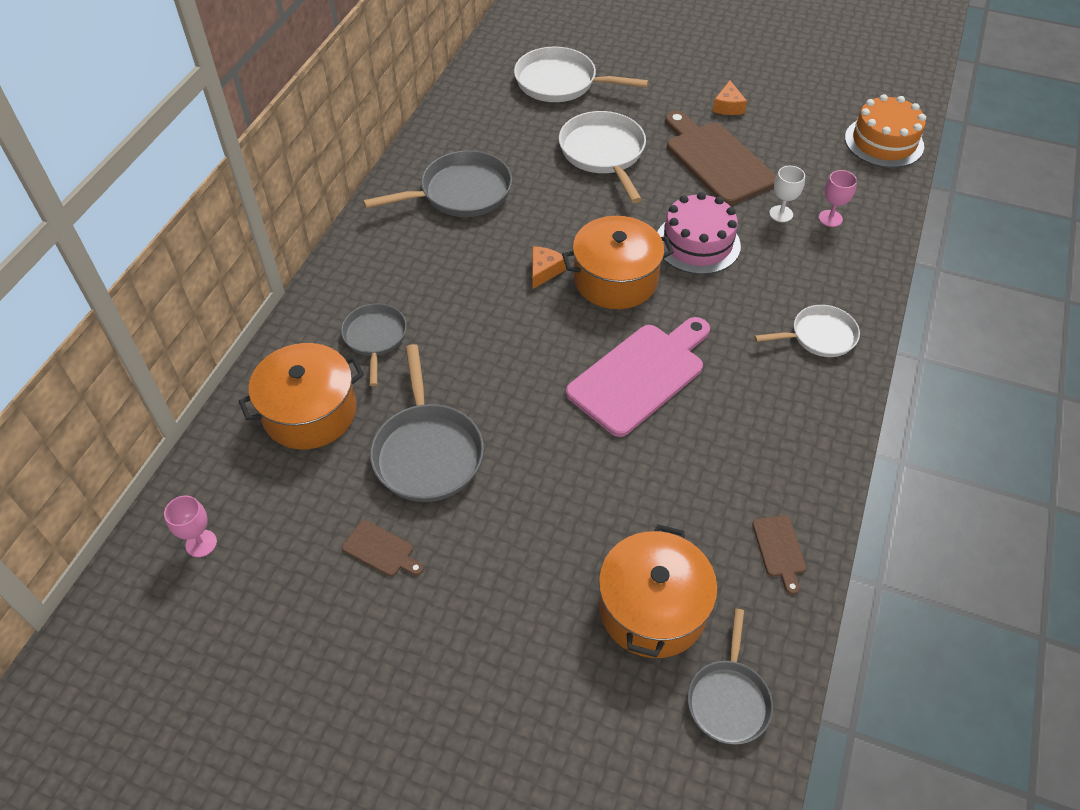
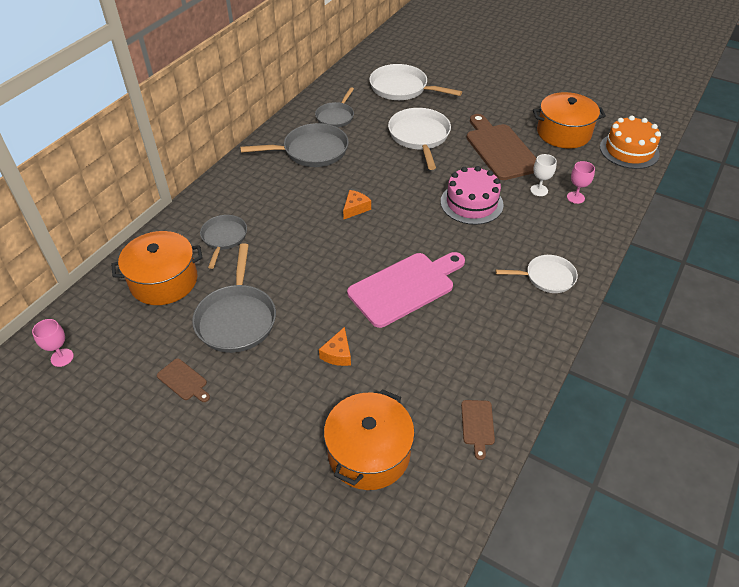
camera: 10 degrees right, 5 degrees down
(615, 279) = (405, 220): orange pot -> orange pot (563, 133)
(728, 106) = (518, 115): orange cheese -> orange cheese (338, 354)
(728, 699) = (409, 529): grey pan -> grey pan (336, 116)

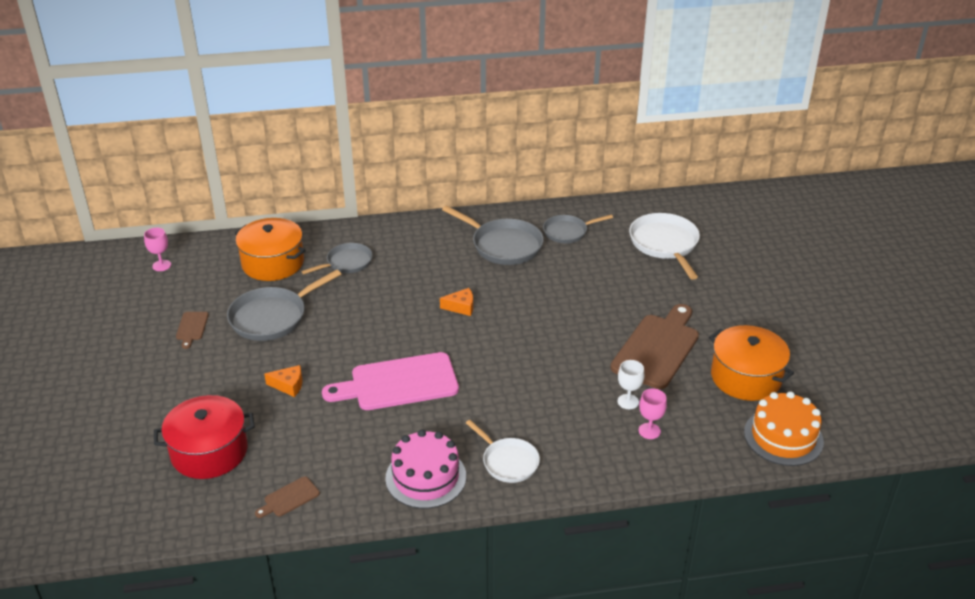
camera: 50 degrees right, 10 degrees down
(338, 354) = (288, 385): orange cheese -> orange cheese turned 150 degrees counterclockwise
(369, 453) = (209, 452): orange pot -> red pot
(405, 287) = (398, 383): pink cutting board -> pink cutting board turned 150 degrees clockwise
(419, 136) = (607, 291): white pan -> none
(471, 203) = (553, 368): pink cake -> pink cake (426, 477)

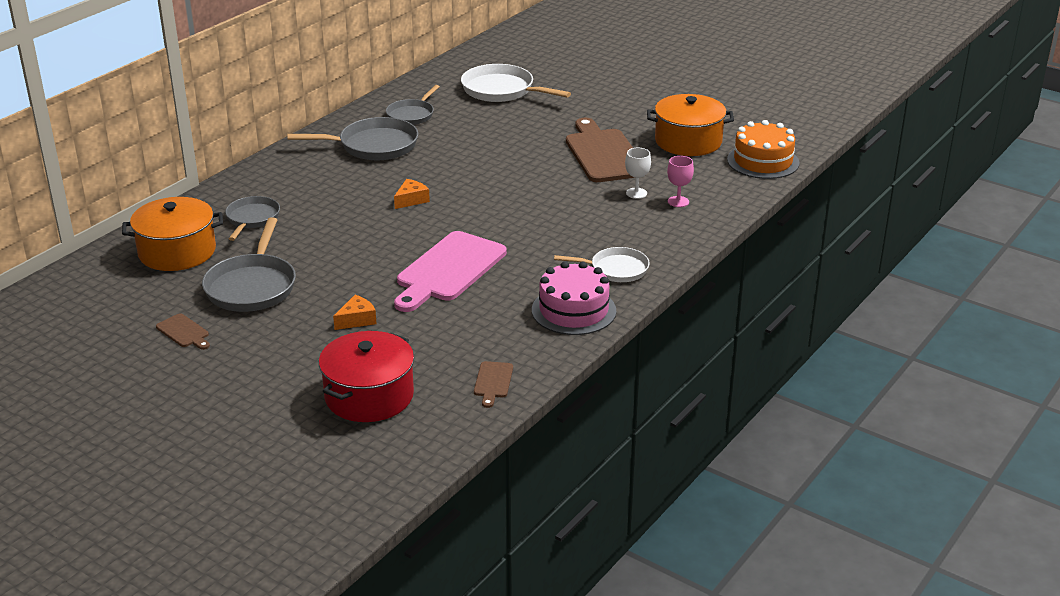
camera: 45 degrees left, 5 degrees down
(161, 265) = (56, 307): pink goblet -> none

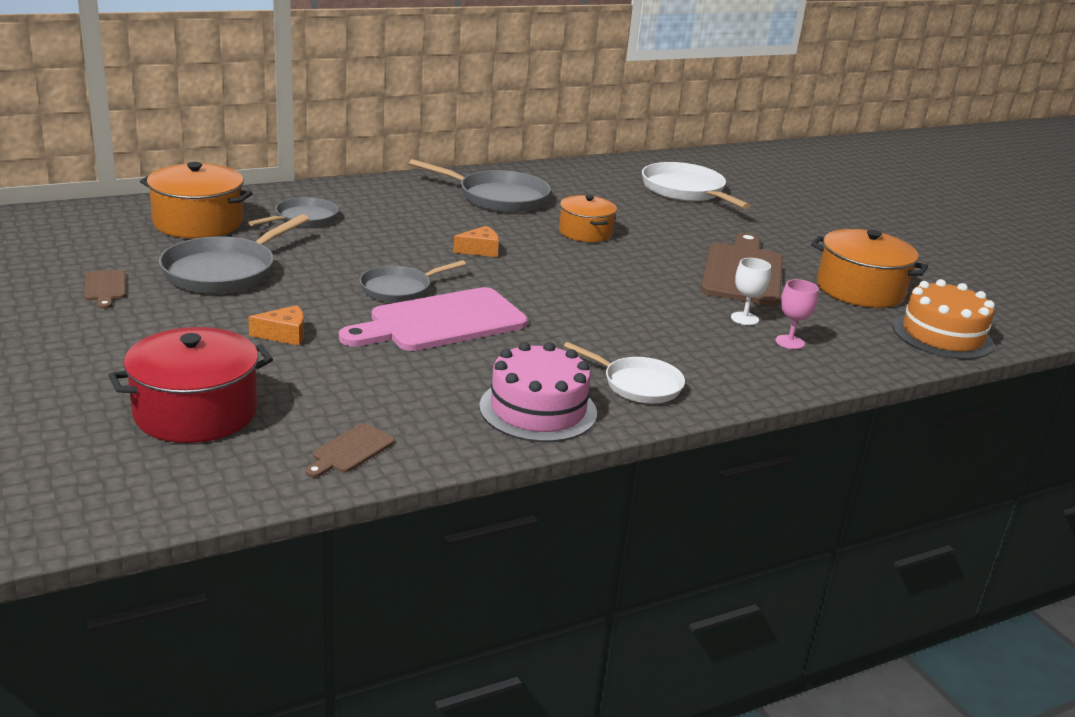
camera: 25 degrees right, 5 degrees down
(412, 115) = (567, 185): grey pan -> grey pan (399, 289)
(468, 156) = (585, 232): none -> orange pot

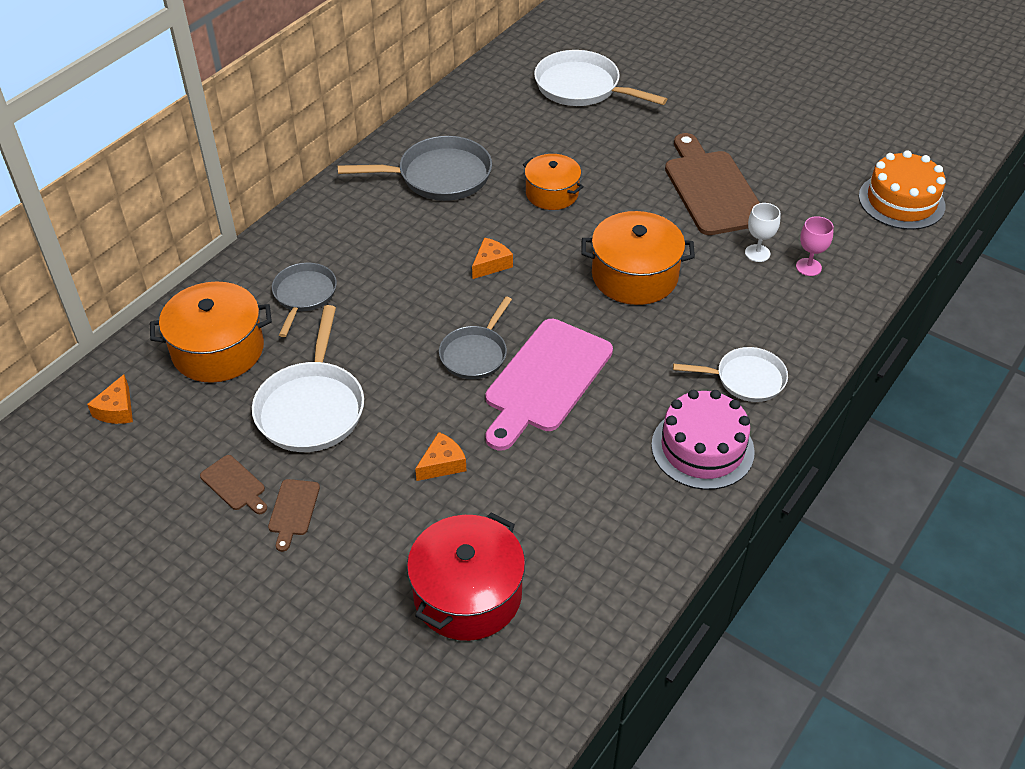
camera: 25 degrees left, 20 degrees up
(81, 225) = (117, 410): none -> orange cheese
(224, 271) = (311, 407): grey pan -> white pan
(350, 450) = (616, 570): brown cutting board -> brown cutting board (293, 510)
(860, 289) = (809, 169): orange pot -> orange pot (634, 276)

